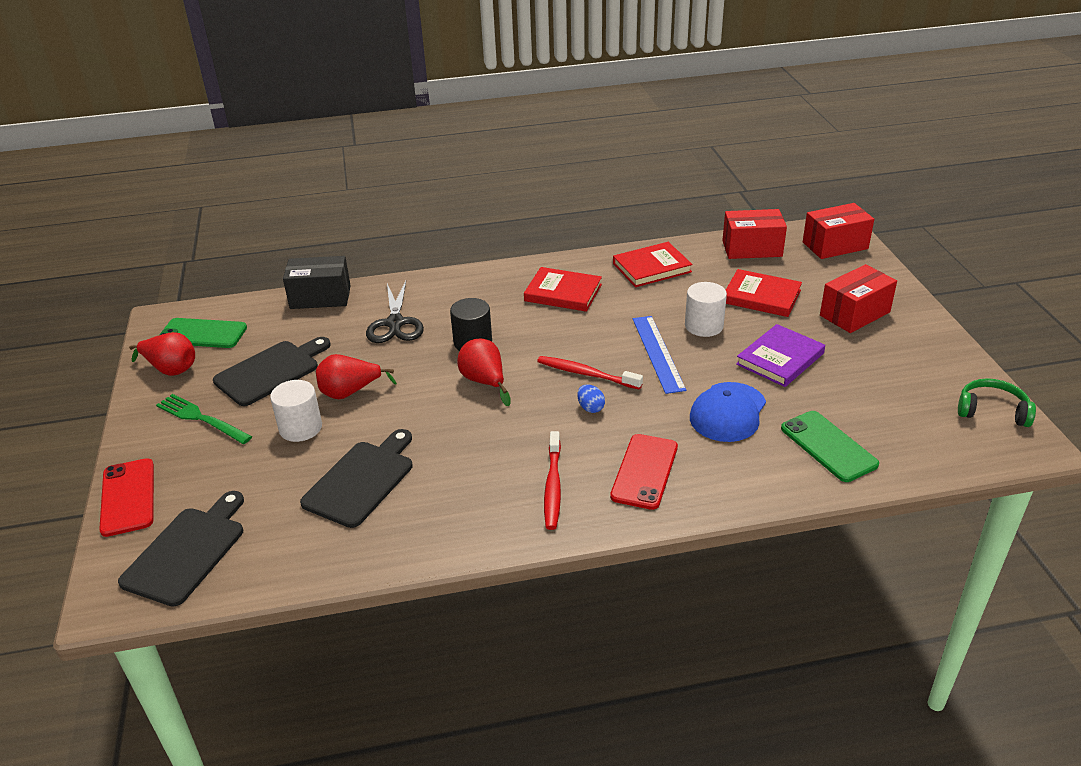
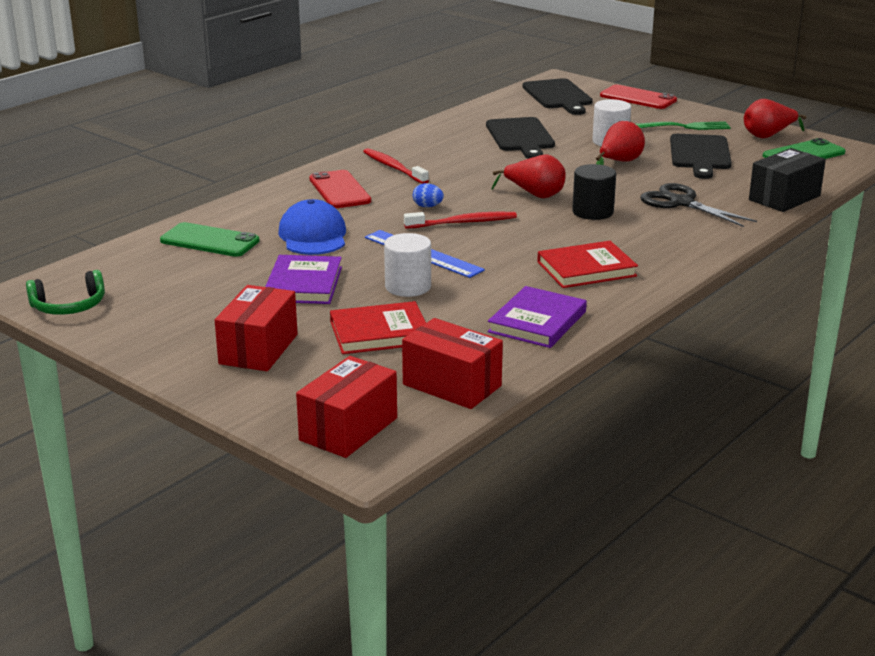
camera: 140 degrees right, 10 degrees down
(652, 268) = (537, 322): red book -> purple book
(752, 248) = (452, 385): red box -> red box turned 75 degrees clockwise

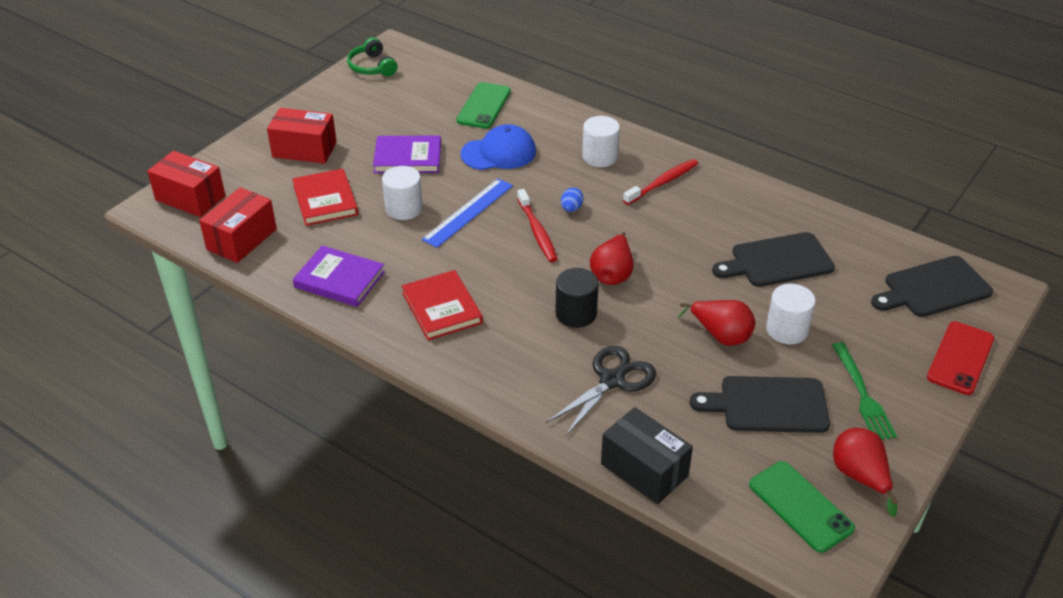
camera: 85 degrees right, 15 degrees up
(339, 190) = (600, 157): red phone -> white cylinder

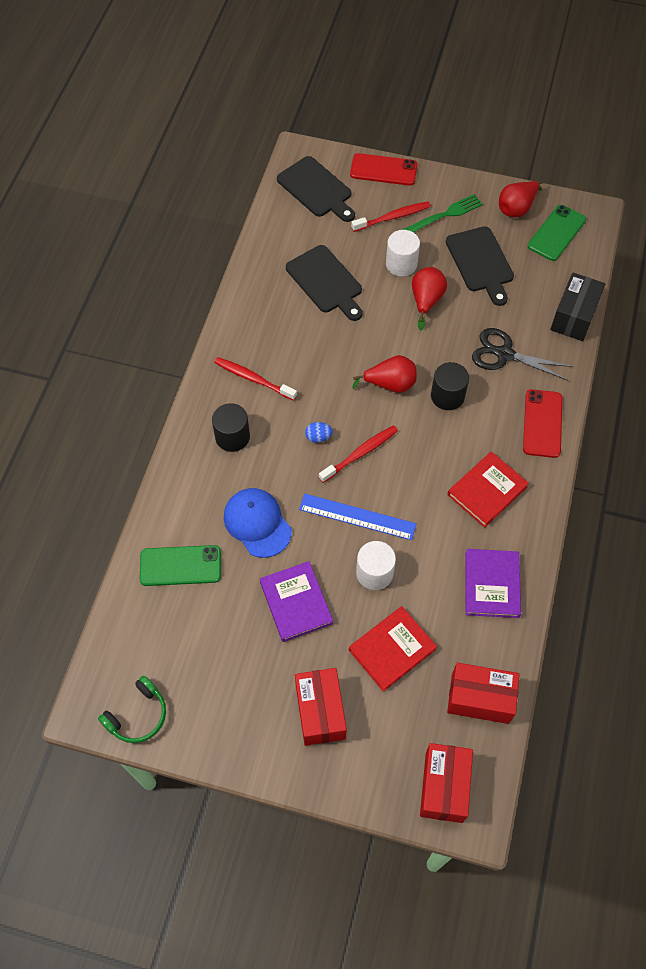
camera: 110 degrees left, 20 degrees up
(499, 381) = (542, 423): none -> red phone
(600, 157) = (232, 437): white cylinder -> black cylinder
(869, 343) = (392, 217): none -> red toothbrush

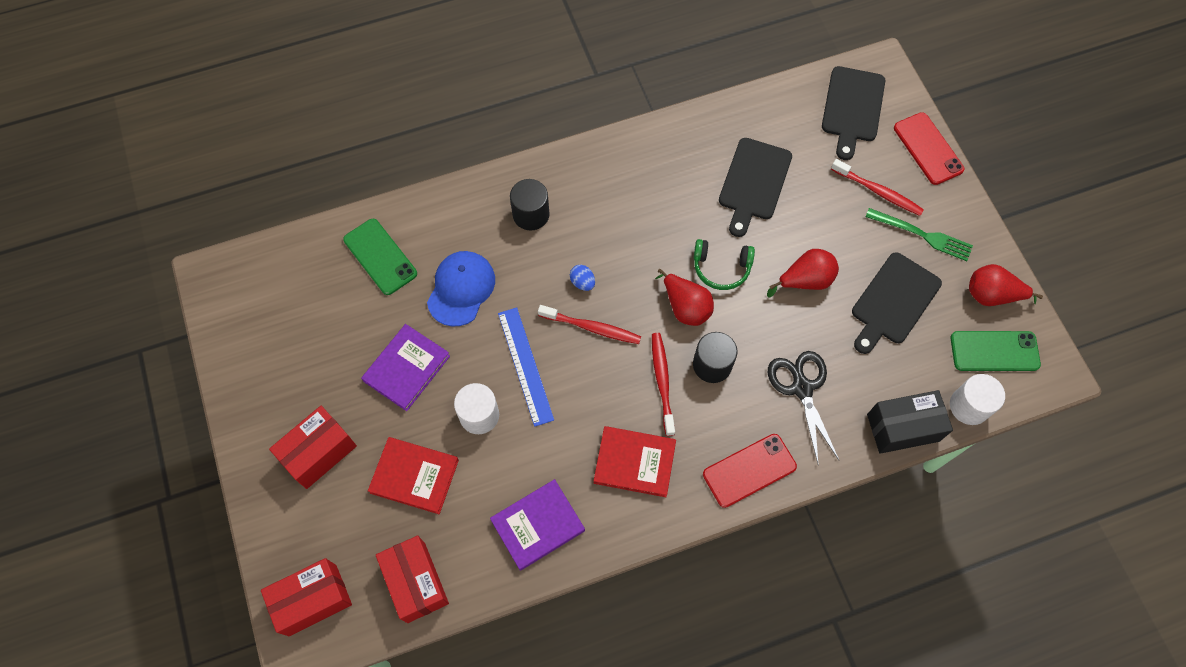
camera: 55 degrees right, 5 degrees up
(138, 715) = (229, 314): green headphones -> green headphones (721, 268)
(253, 379) = (602, 192): red toothbrush -> red toothbrush (662, 382)
(401, 264) = (829, 233): white cylinder -> white cylinder (969, 406)

